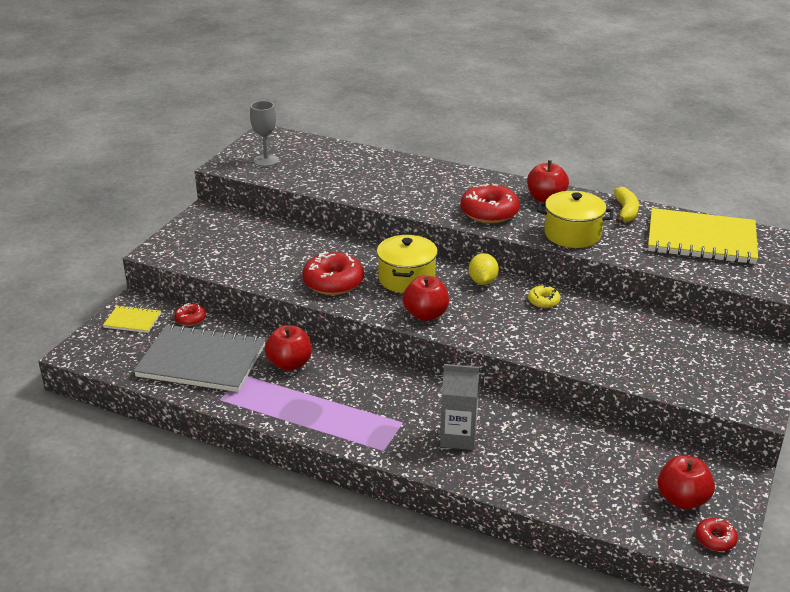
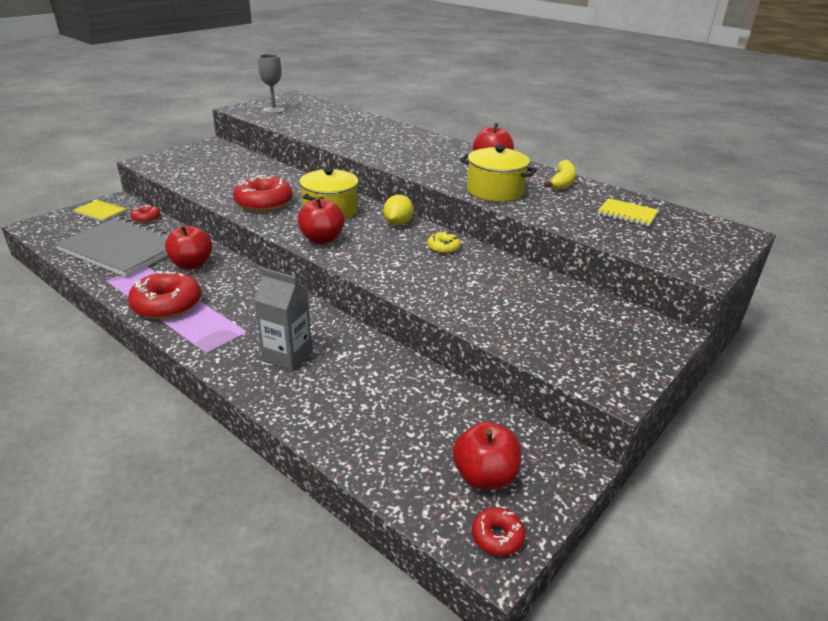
camera: 15 degrees right, 0 degrees up
(489, 212) = (429, 165): red donut -> red donut (167, 305)
(701, 239) = (627, 214): yellow notebook -> yellow notebook, size x0.46

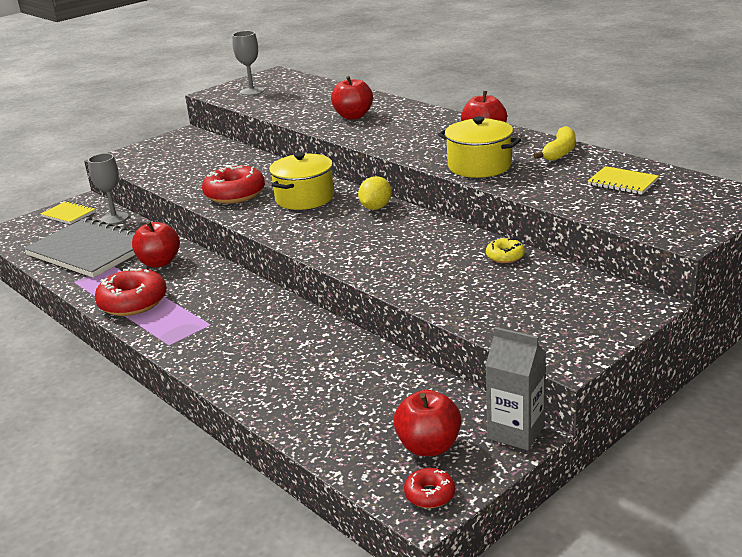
camera: 10 degrees right, 5 degrees down
(146, 218) = (114, 218): red donut -> grey goblet
(287, 356) = (249, 346): grey carton -> grey carton (516, 432)
(322, 239) = (291, 228): red apple -> red apple (353, 116)
(443, 248) = (420, 230): yellow donut -> yellow donut (505, 256)

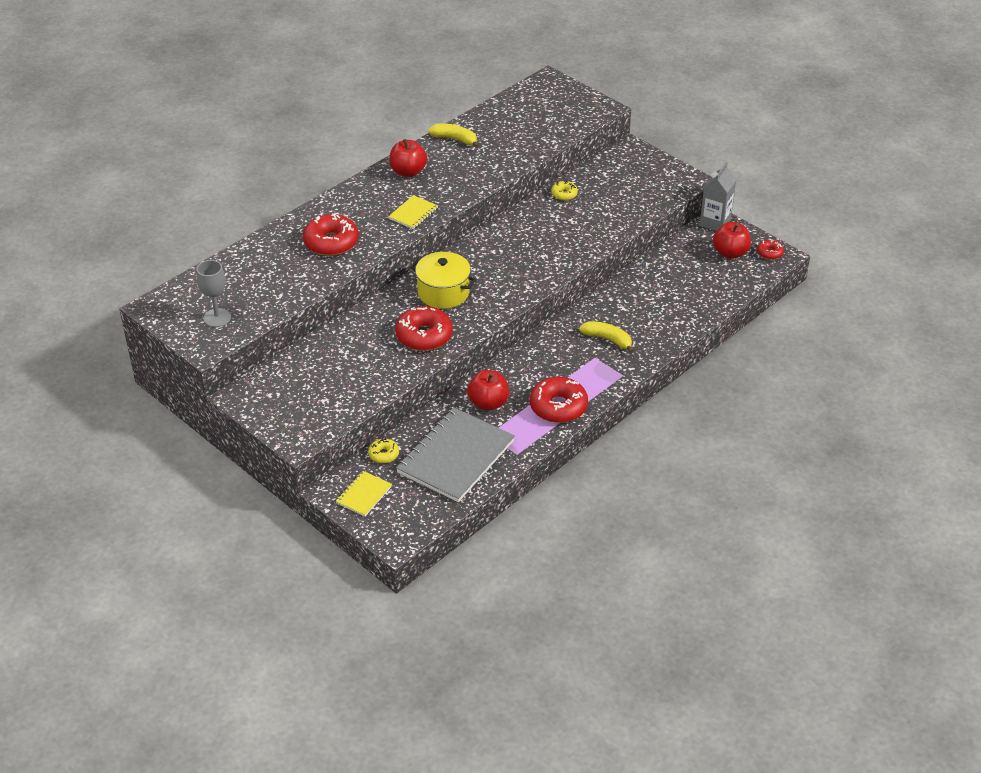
camera: 95 degrees left, 15 degrees up
(114, 218) = (383, 454): grey goblet -> yellow donut
(240, 333) = (608, 339): none -> yellow banana
(353, 116) = (331, 242): red apple -> red donut
(376, 208) = (472, 253): yellow lemon -> none
(479, 166) = (473, 176): yellow pot -> none
(622, 182) = (517, 119): yellow notebook -> yellow notebook (413, 213)

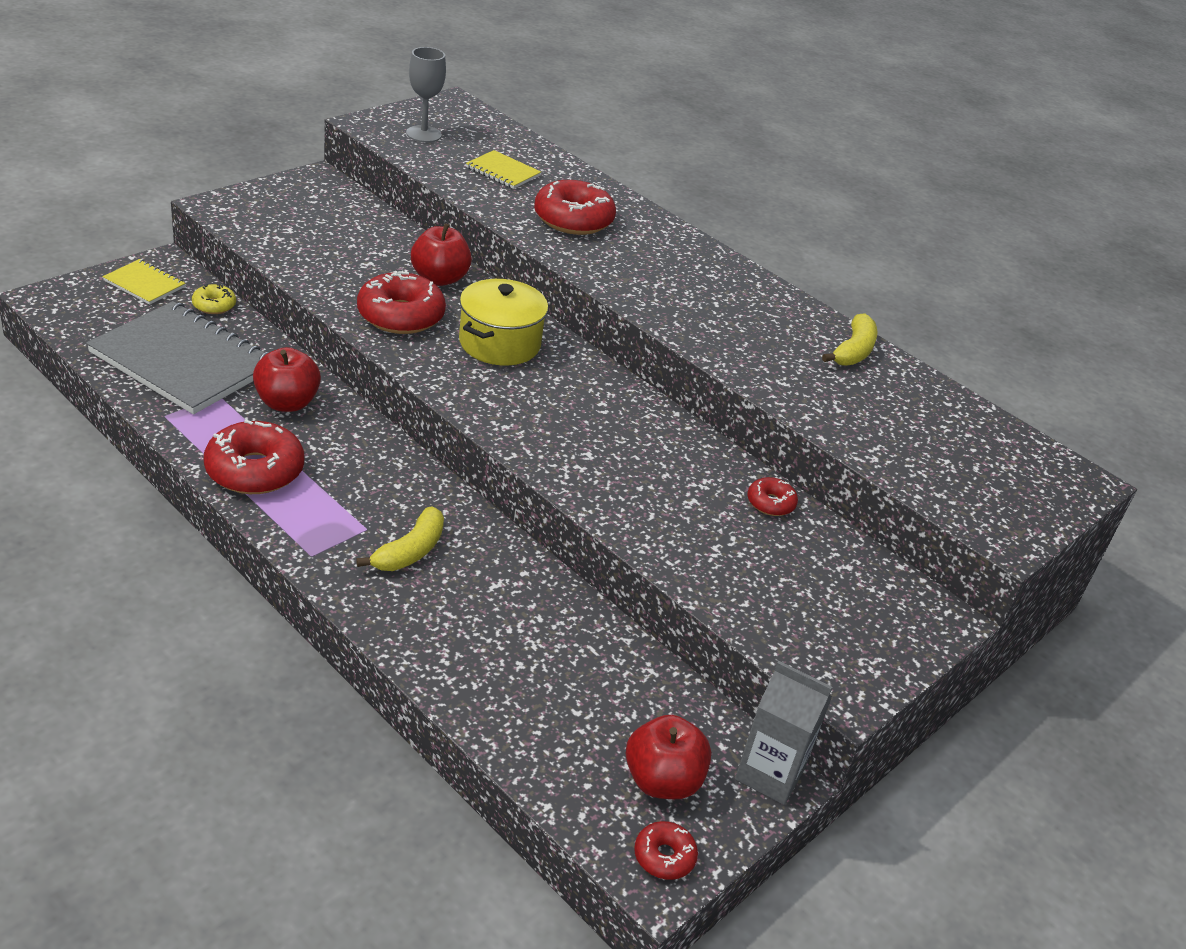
camera: 85 degrees right, 5 degrees down
(408, 172) = (753, 298): red apple -> red apple (439, 278)
(413, 213) = (643, 290): yellow notebook -> yellow notebook (503, 171)
(564, 194) = (770, 503): yellow donut -> red donut

